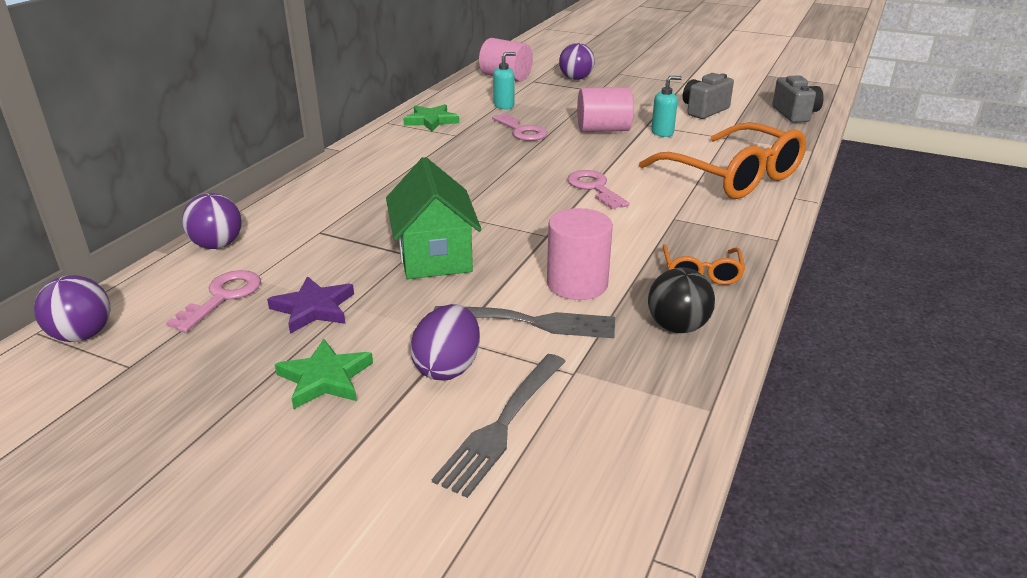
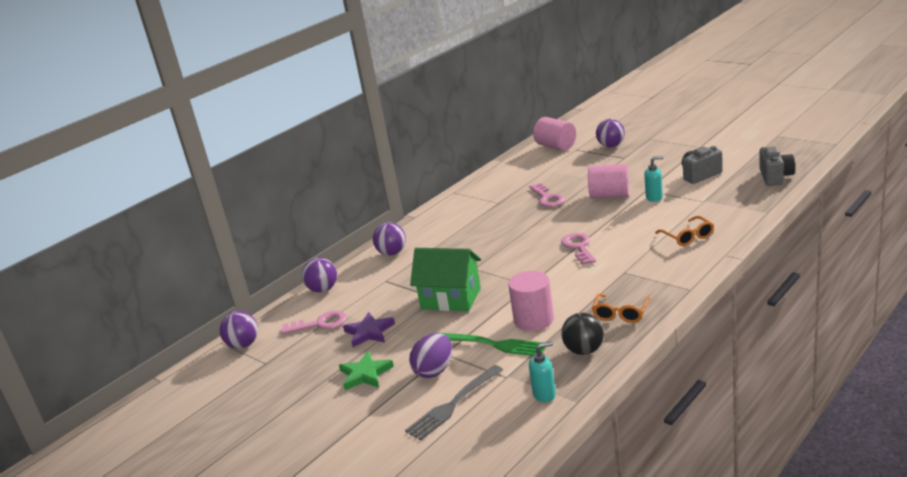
camera: 20 degrees right, 5 degrees down
(222, 297) = (320, 324): pink key -> pink key turned 45 degrees clockwise
(319, 194) = (392, 253): none -> purple ball
(431, 121) = (485, 190): green star -> none
(434, 256) = (451, 299): green house -> green house turned 75 degrees counterclockwise
(504, 106) = (543, 175): turquoise soap dispenser -> turquoise soap dispenser (544, 394)
(532, 322) = (494, 344): grey fork -> green fork
(733, 176) = (688, 237): orange glasses -> orange glasses, size x0.47

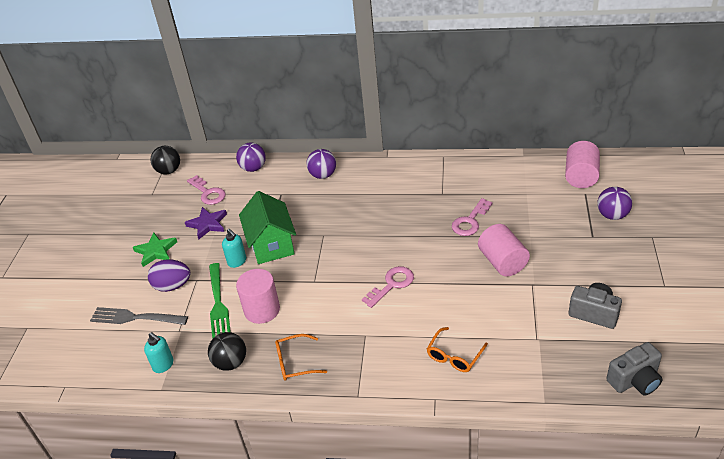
camera: 55 degrees right, 15 degrees up
(243, 345) = (169, 171): purple ball -> black ball
(654, 198) = (519, 297): turquoise soap dispenser -> turquoise soap dispenser (237, 261)

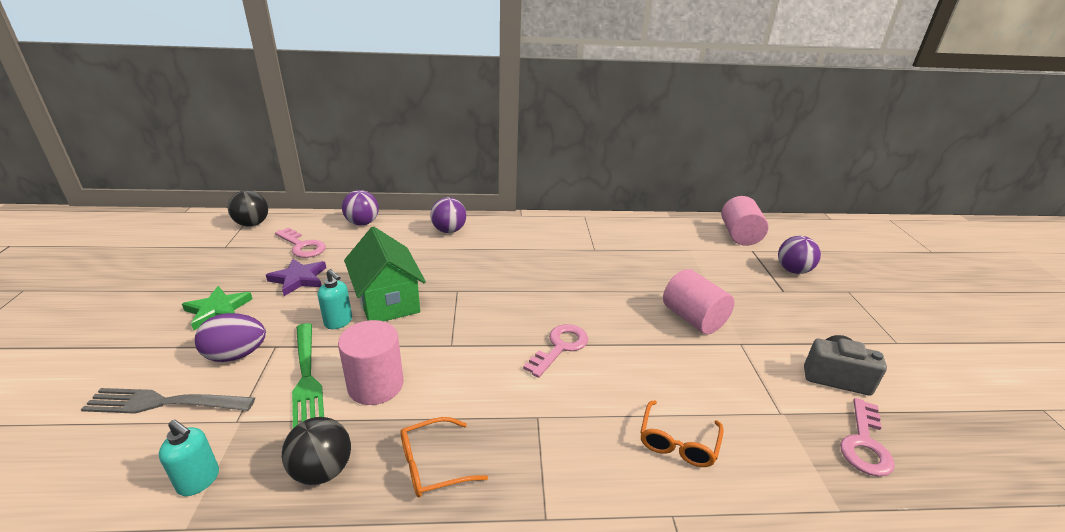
camera: 15 degrees left, 10 degrees down
(470, 221) = (637, 276): pink key -> pink key (864, 443)
(635, 380) = (943, 467): grey camera -> none

